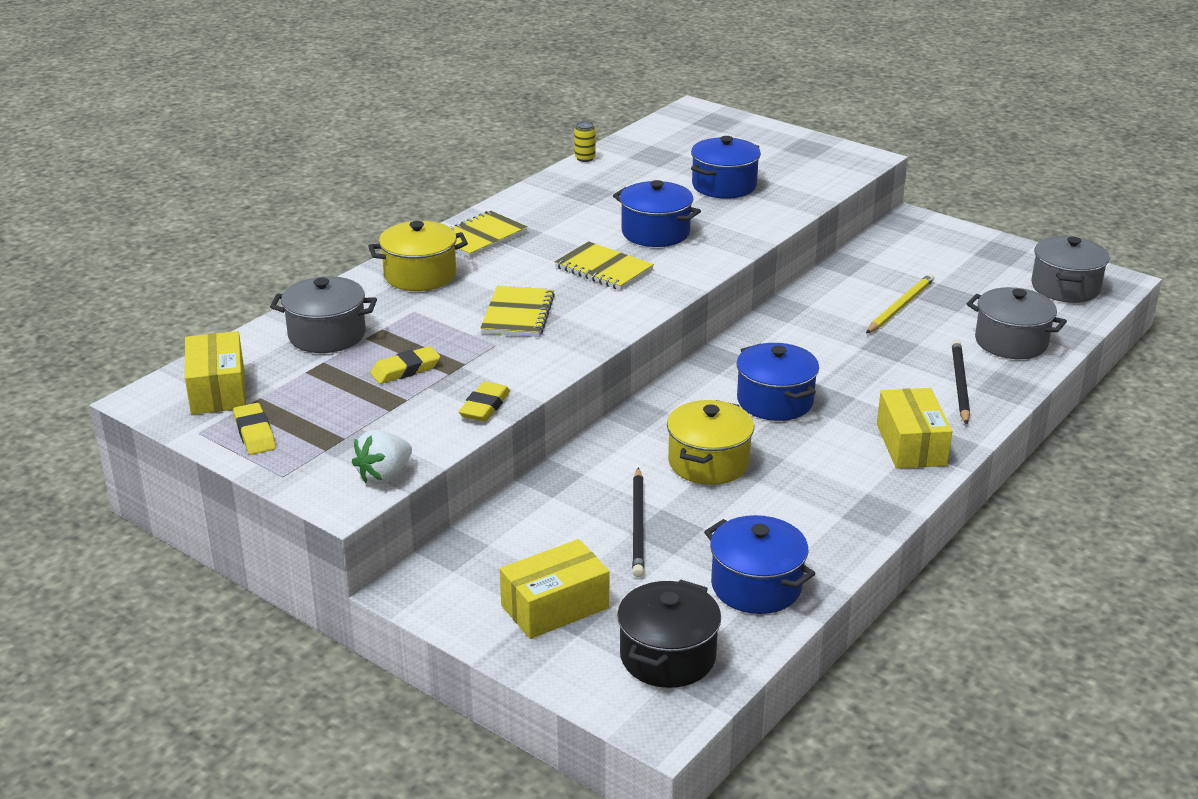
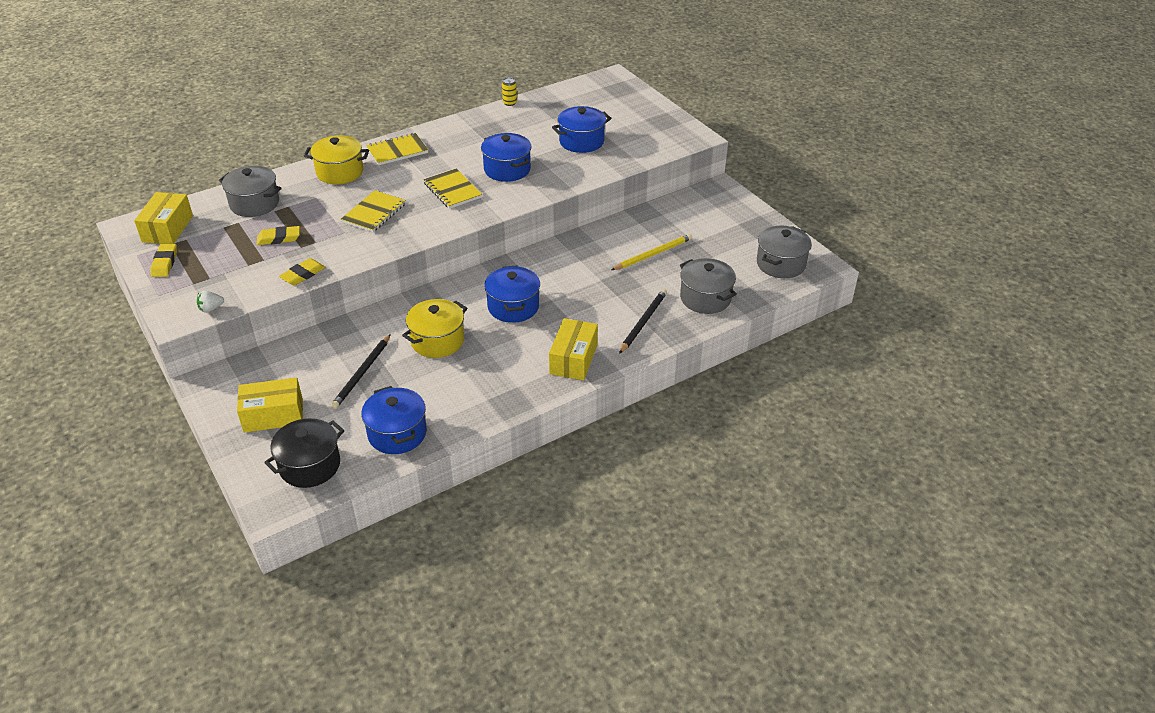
camera: 20 degrees right, 10 degrees up
(384, 475) = (211, 309): white strawberry -> white strawberry, size x0.65

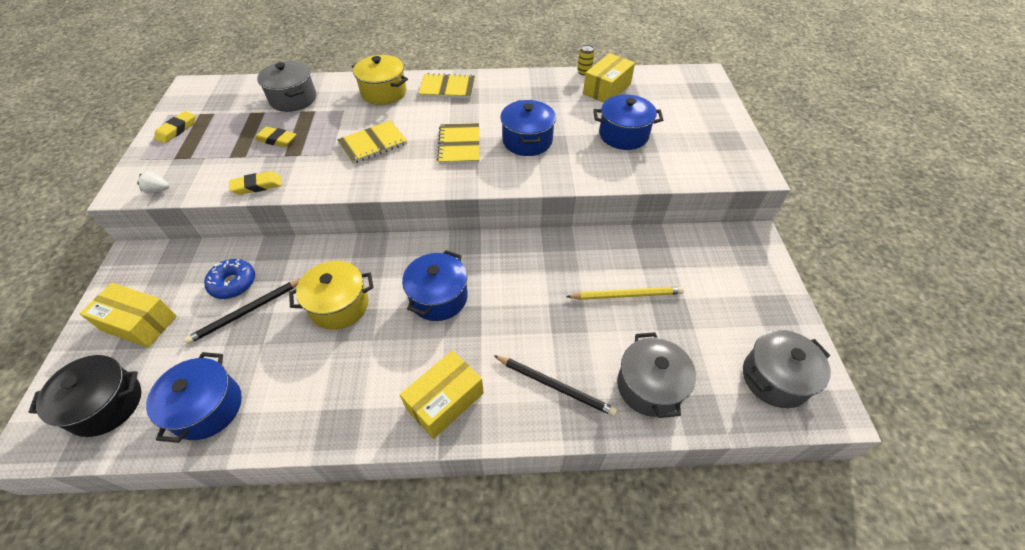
camera: 30 degrees right, 10 degrees up
(167, 229) = (212, 99): yellow box -> yellow box (607, 89)
(327, 362) = (233, 283): none -> blue donut
(643, 322) = (555, 386): black pencil -> black pencil turned 60 degrees clockwise

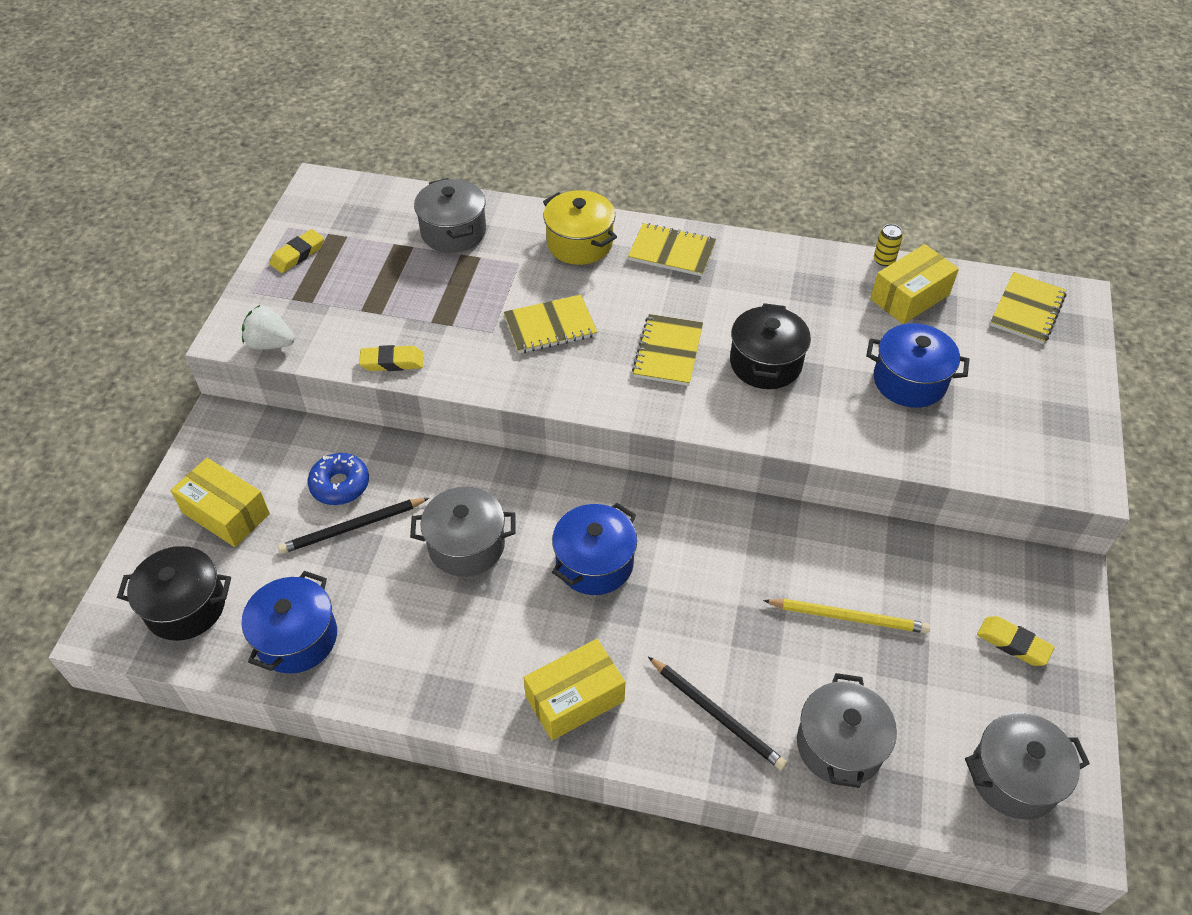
camera: 15 degrees right, 0 degrees up
(158, 190) = (270, 344): white strawberry -> white strawberry, size x1.53
(277, 140) = (424, 295): yellow eraser -> yellow eraser (1013, 643)
(339, 306) = (466, 545): yellow pot -> grey pot
(527, 141) = (765, 363): blue pot -> black pot
(679, 85) = (1027, 310): none -> yellow notebook

